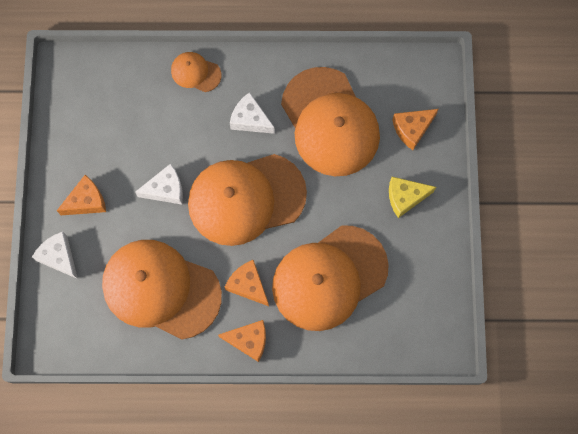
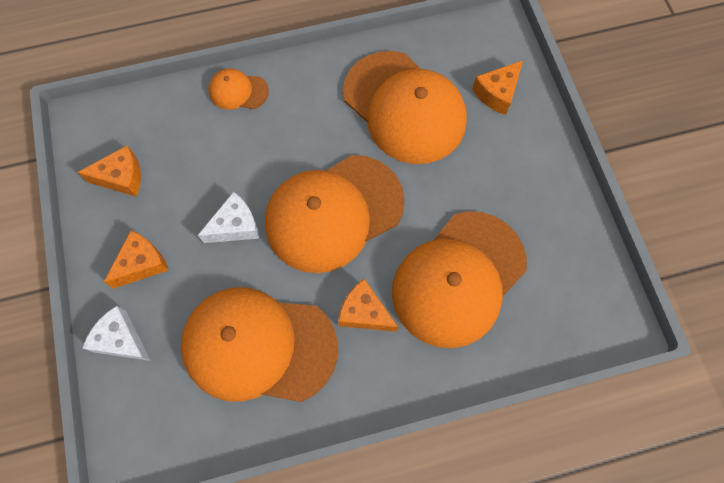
camera: 15 degrees left, 5 degrees down
(249, 340) = (385, 380): orange cheese -> orange cheese (121, 177)
(250, 119) = (314, 126): white cheese -> none
(405, 197) = (515, 166): yellow cheese -> none

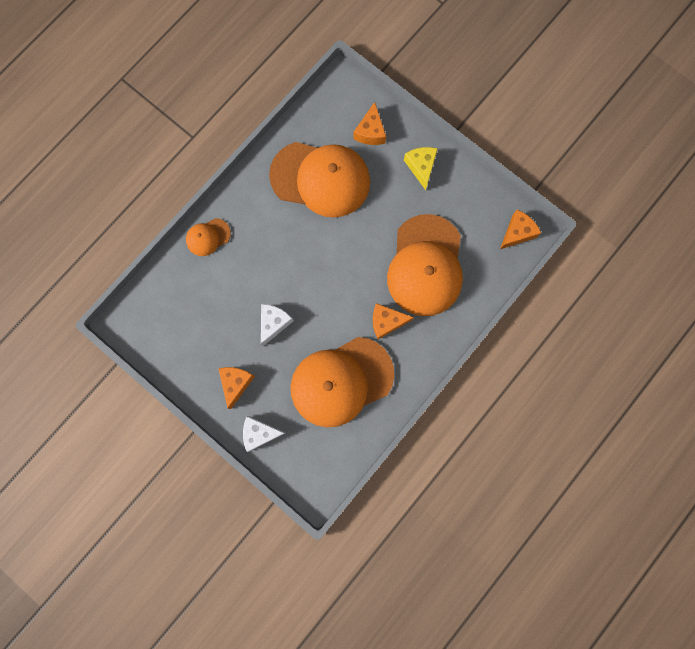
camera: 35 degrees left, 10 degrees up
(121, 177) = (180, 341): orange cheese -> orange cheese (517, 233)
(333, 213) = (326, 275): orange cap -> none
(530, 165) = (421, 167): none -> yellow cheese

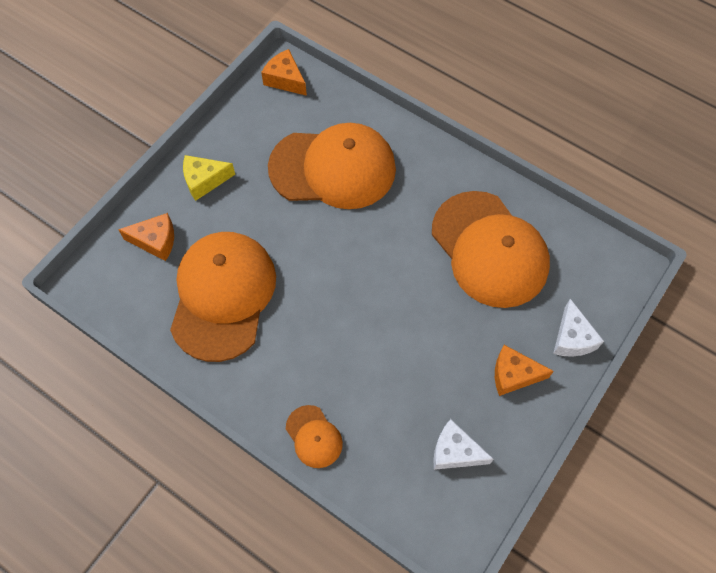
camera: 95 degrees left, 15 degrees down
(274, 323) = (426, 335): white cheese -> white cheese (455, 451)
(386, 322) = (408, 205): orange cheese -> none

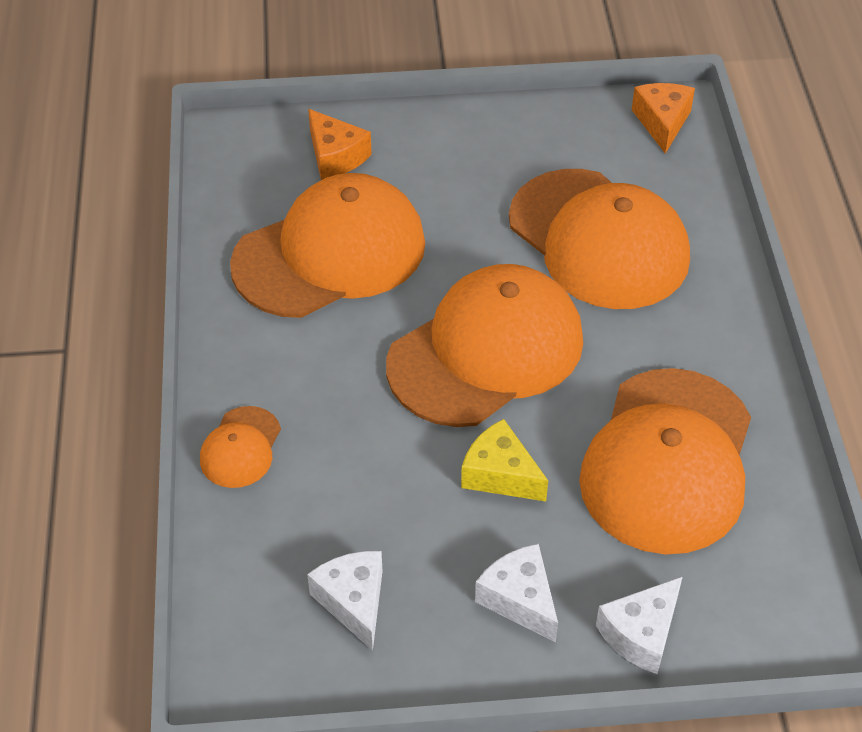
camera: 50 degrees right, 15 degrees down
(204, 181) = (452, 145): yellow cheese -> yellow cheese (500, 474)
(356, 274) = (486, 352): none -> orange cap
(513, 375) = (520, 599): orange cheese -> white cheese

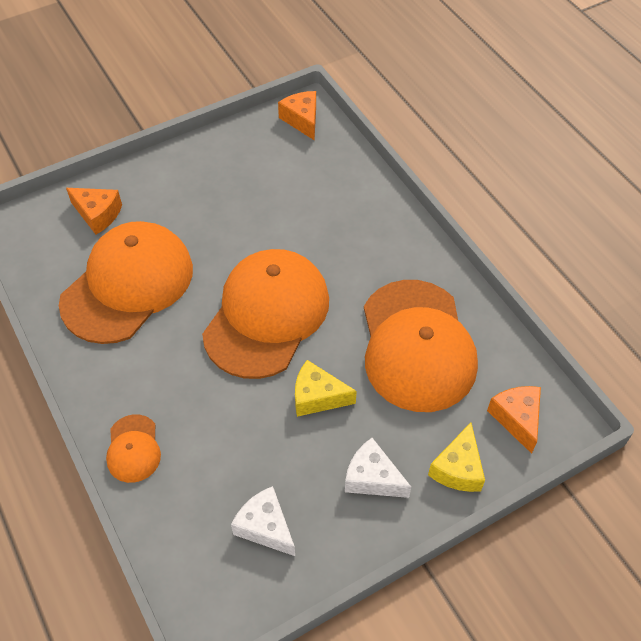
camera: 25 degrees left, 5 degrees up
(598, 239) = (301, 212): orange cap -> none
(641, 634) = (458, 468): white cheese -> yellow cheese
(758, 605) = (517, 419): none -> orange cheese

